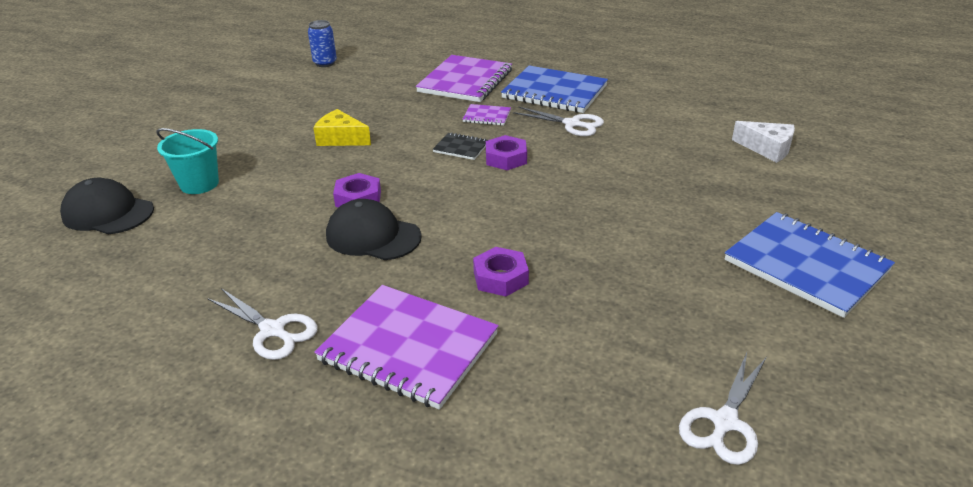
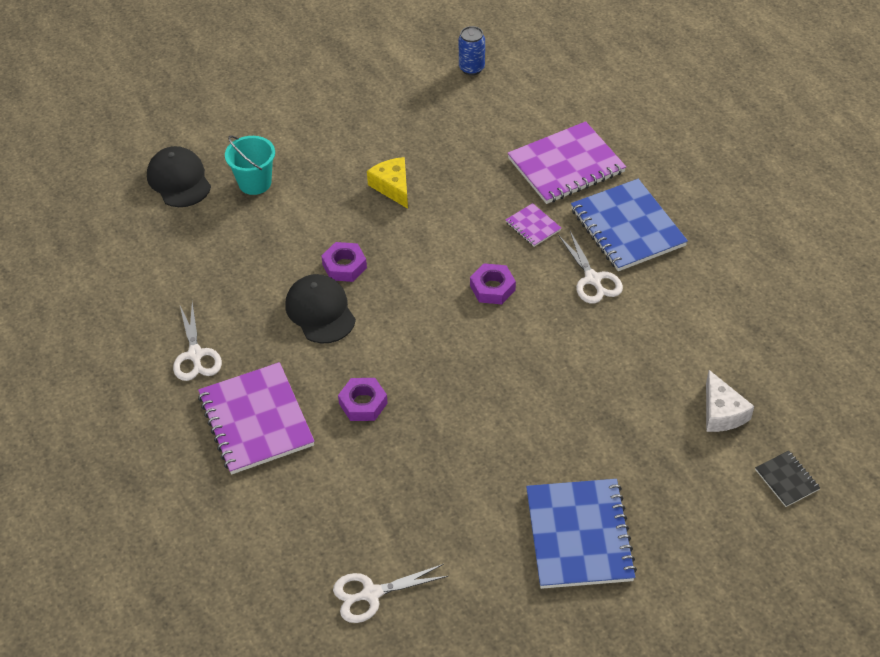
camera: 40 degrees right, 15 degrees up
(461, 148) = (471, 254): black notebook -> black notebook (787, 479)

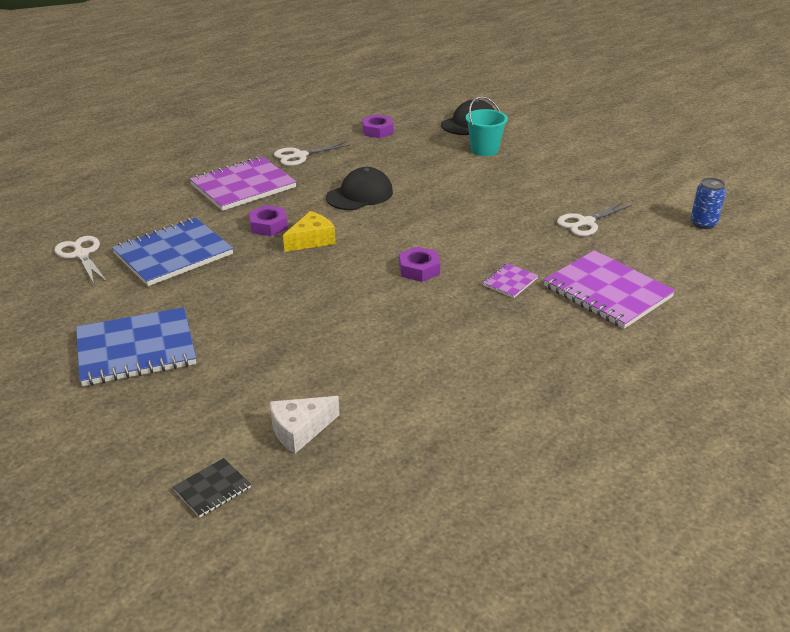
camera: 75 degrees right, 15 degrees down
(344, 266) = (413, 198): purple nut -> purple nut (377, 131)
(392, 187) = (517, 206): yellow cheese -> yellow cheese (311, 240)
(592, 279) = (456, 325): white scissors -> white scissors (585, 222)
(627, 227) = (541, 339): blue notebook -> blue notebook (173, 254)

